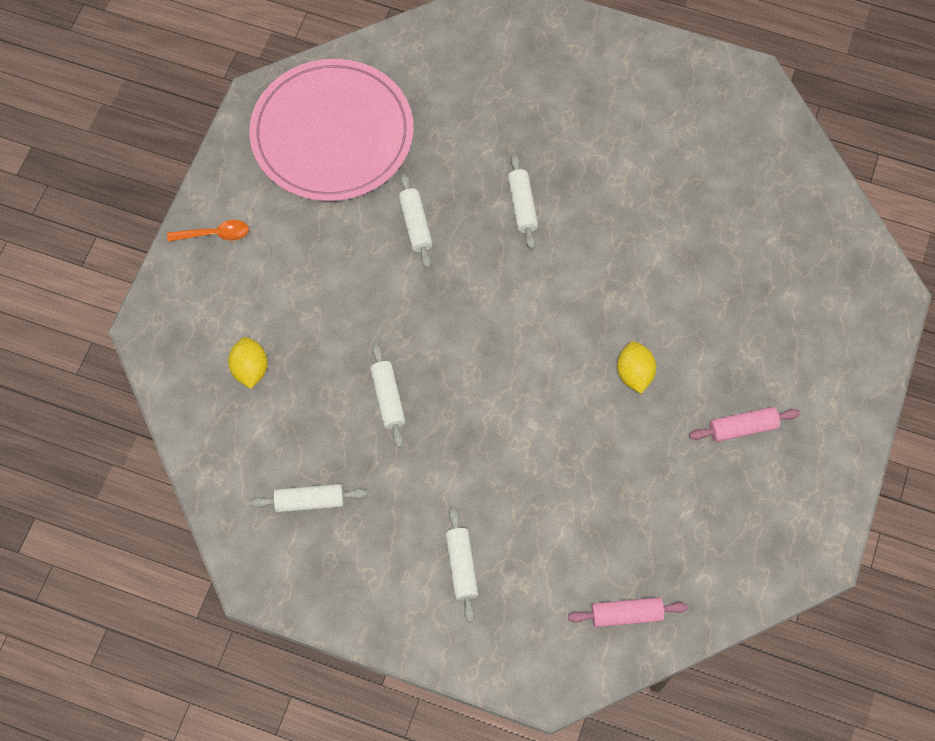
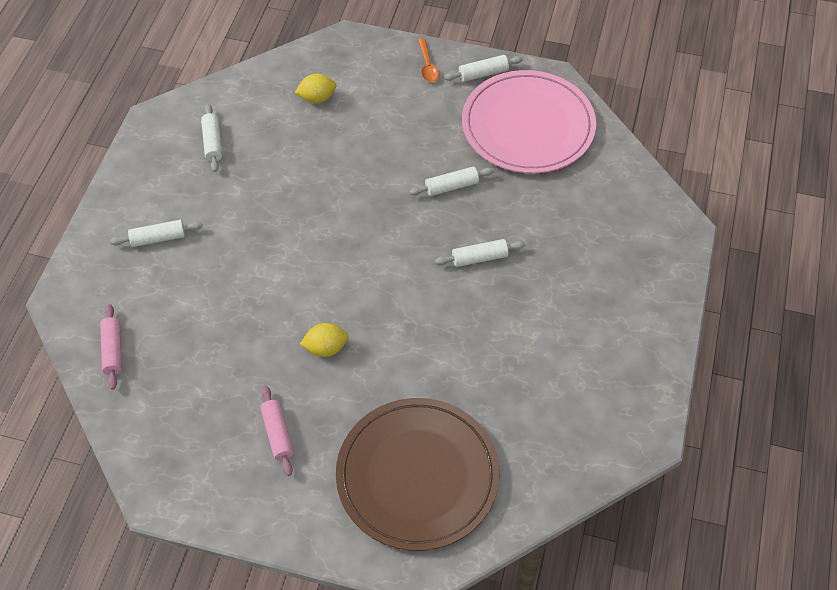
camera: 85 degrees right, 10 degrees down
(388, 399) = (296, 181): white rolling pin -> white rolling pin (483, 74)
(793, 291) = (417, 475): none -> brown plate

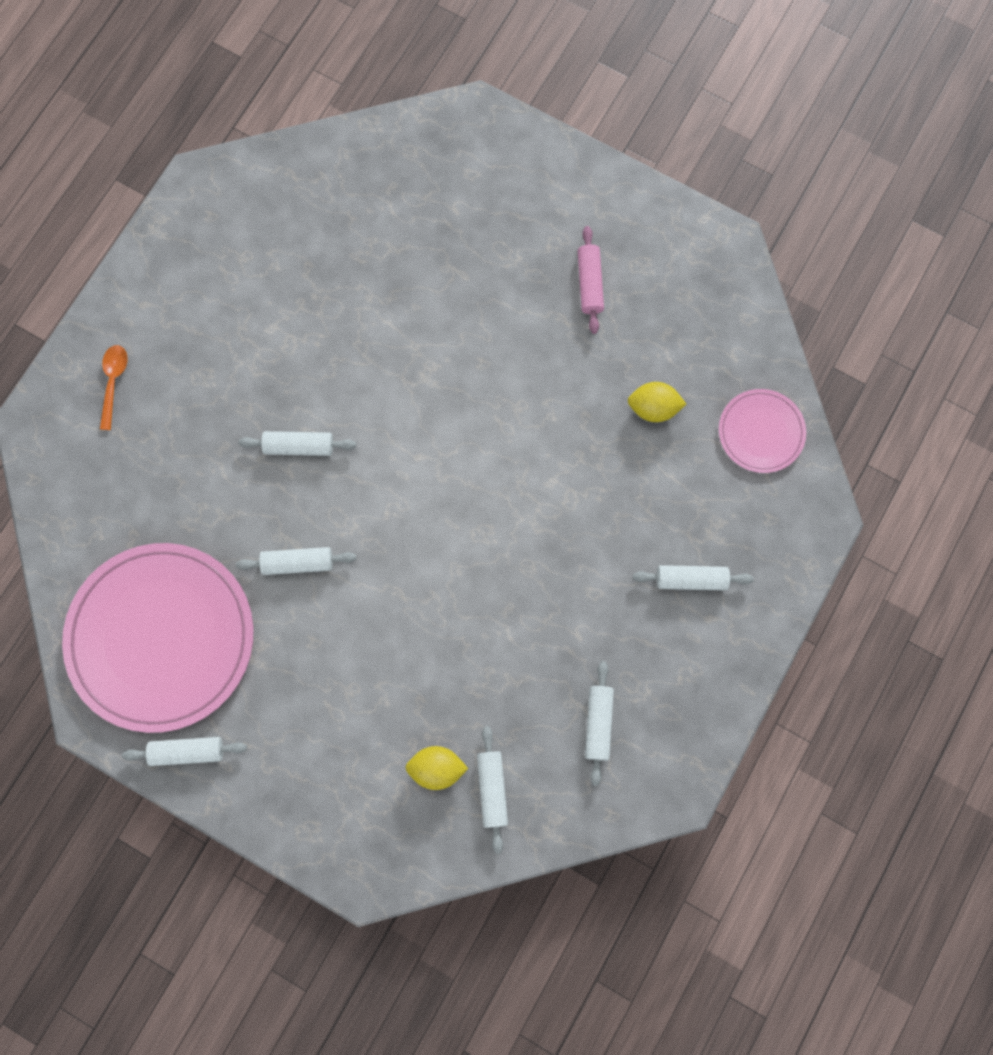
camera: 165 degrees left, 20 degrees up
(113, 350) = (761, 432): pink rolling pin -> pink plate
(277, 95) = (492, 789): none -> white rolling pin
(326, 348) = (514, 372): yellow lemon -> yellow lemon (653, 408)
(417, 475) = (453, 202): brown plate -> none
(427, 66) = (261, 789): orange spoon -> orange spoon (113, 382)

